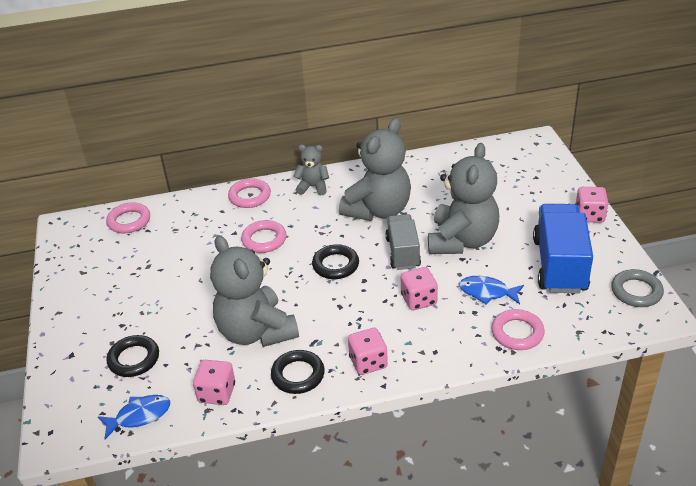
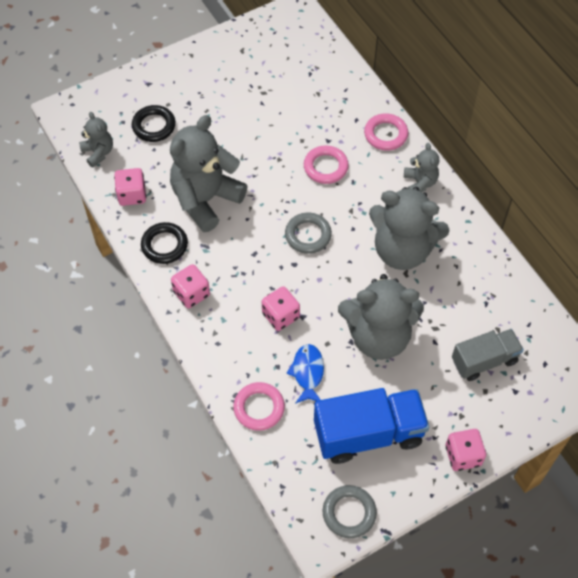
camera: 70 degrees right, 20 degrees up
(129, 221) = (317, 55): pink ring -> none
(139, 416) = (98, 152): blue fish -> grey teddy bear
(335, 265) = (308, 235): black ring -> grey ring
(402, 252) = (343, 287): grey truck -> grey truck (484, 360)

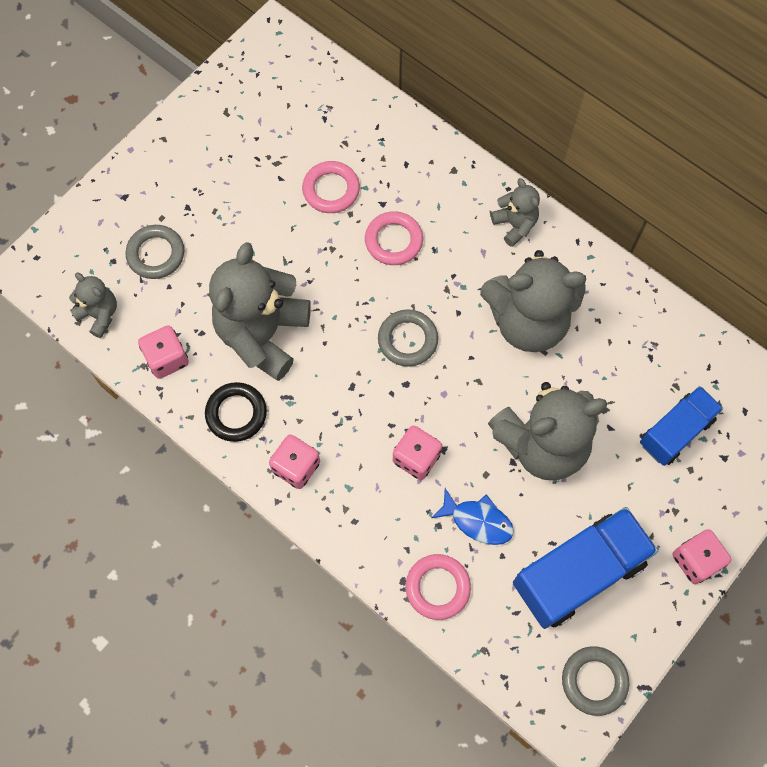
camera: 20 degrees left, 10 degrees up
(154, 126) = (156, 254): black ring -> grey ring
(307, 373) = (477, 521): blue fish -> blue fish turned 135 degrees clockwise
(385, 134) = (449, 173): pink ring -> pink ring (331, 190)
(484, 360) = (675, 431): grey truck -> blue truck

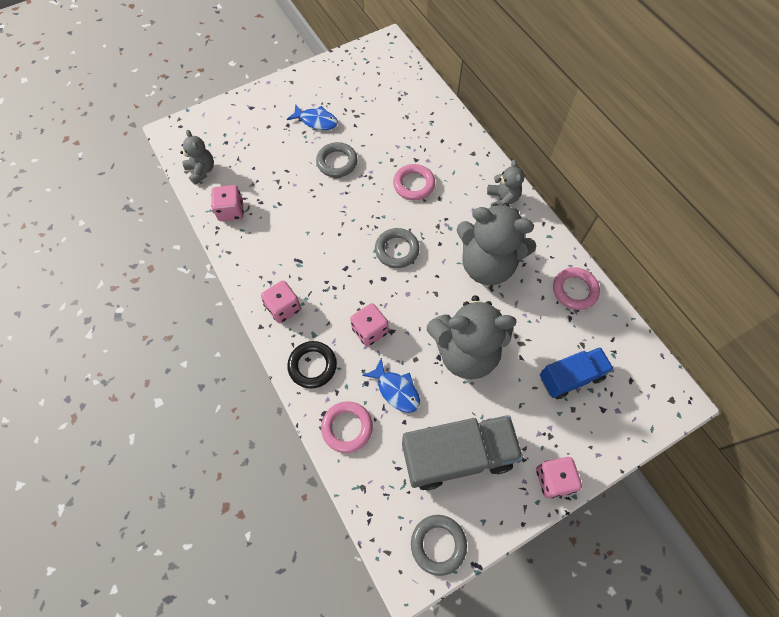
camera: 20 degrees right, 5 degrees down
(156, 254) = (254, 146): grey ring -> grey ring (337, 162)
(225, 189) = (316, 121): none -> blue fish
(236, 413) = (259, 260): black ring -> black ring (312, 366)
(263, 334) = (300, 215): grey teddy bear -> none
(331, 190) = (385, 141): pink ring -> pink ring (574, 290)
(578, 573) = (457, 455): blue truck -> grey truck

